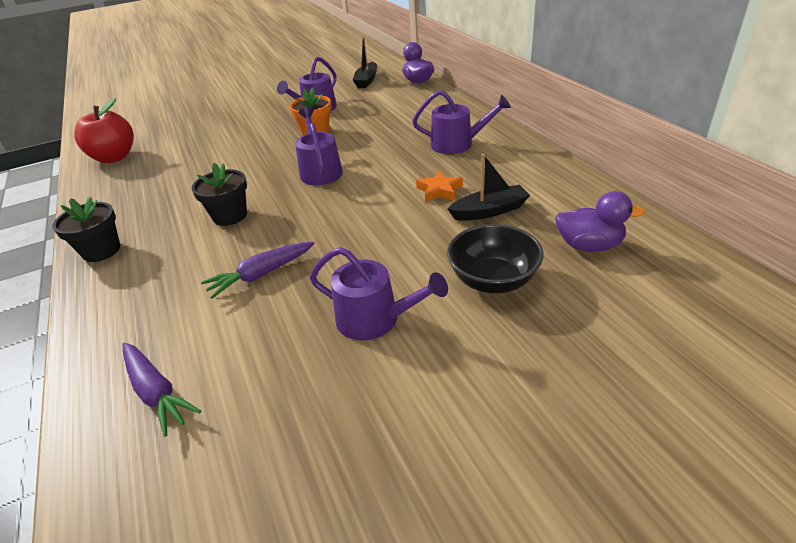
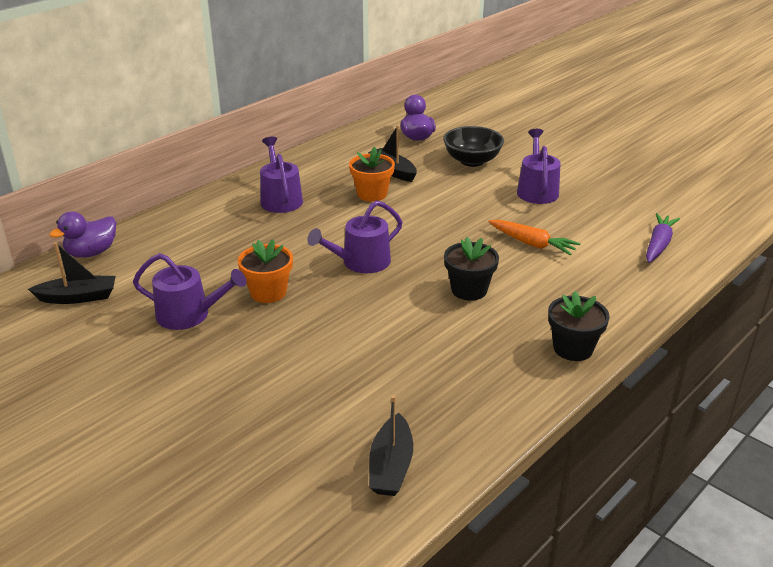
camera: 115 degrees left, 5 degrees down
(114, 157) = (391, 466): red apple -> black boat
(261, 275) = (532, 244): purple carrot -> orange carrot
(439, 190) = (372, 194): orange star -> orange flower pot

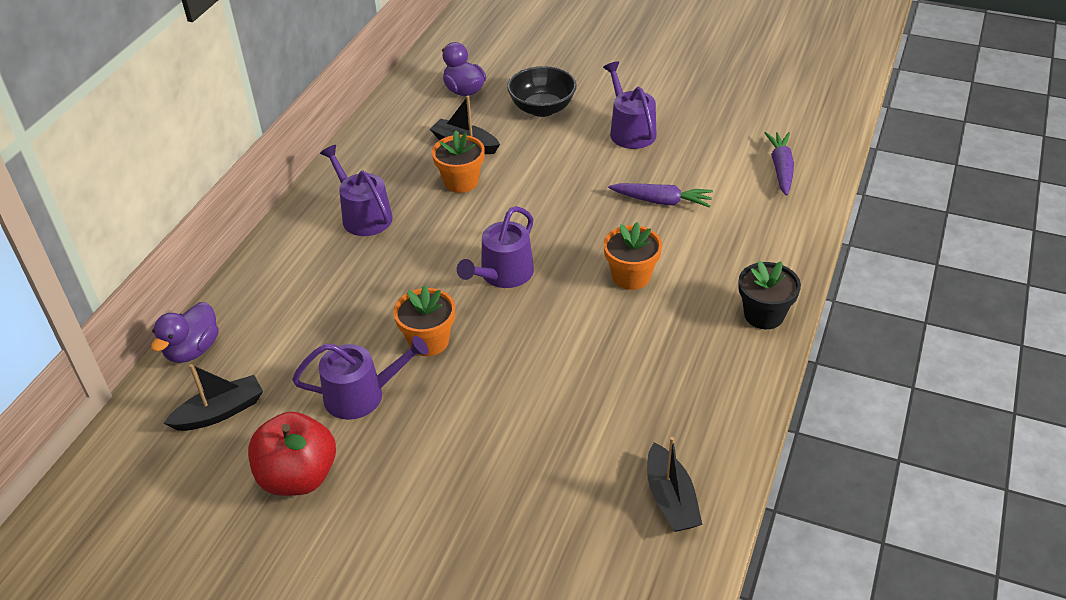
camera: 20 degrees left, 10 degrees up
(99, 356) = (298, 477): none -> red apple
(469, 290) = (631, 276): black flower pot -> orange flower pot
(532, 244) = (662, 201): orange carrot -> purple carrot

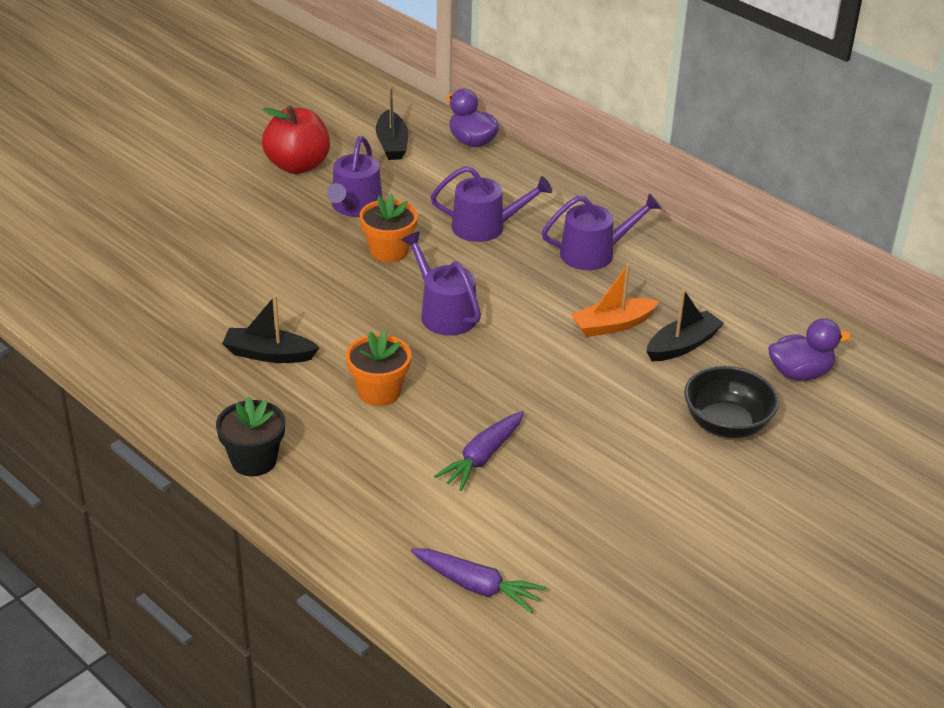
camera: 110 degrees right, 5 degrees down
(461, 182) = (612, 325): orange flower pot -> orange boat
(630, 131) = (636, 482): purple watering can -> purple watering can (485, 227)
(671, 499) = (112, 323): black boat -> black boat (269, 354)

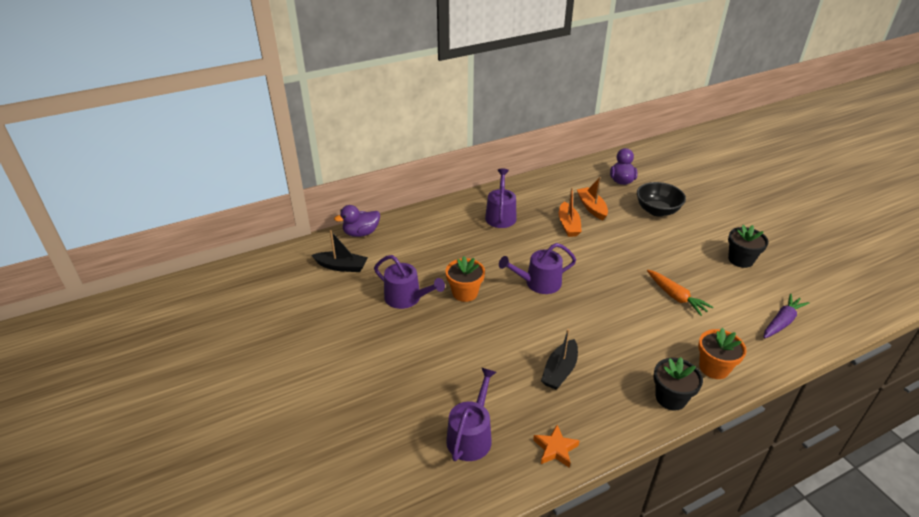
camera: 70 degrees left, 0 degrees up
(136, 366) = (555, 449): none -> orange star
(298, 165) = (340, 316): red apple -> none
(379, 392) = (610, 326): orange flower pot -> orange flower pot (714, 368)
(482, 457) = (676, 297): purple carrot -> orange carrot
(485, 227) = (457, 248): purple watering can -> purple watering can (471, 435)
(633, 537) = (740, 260): none -> black flower pot
(682, 345) = (591, 207): black boat -> orange boat

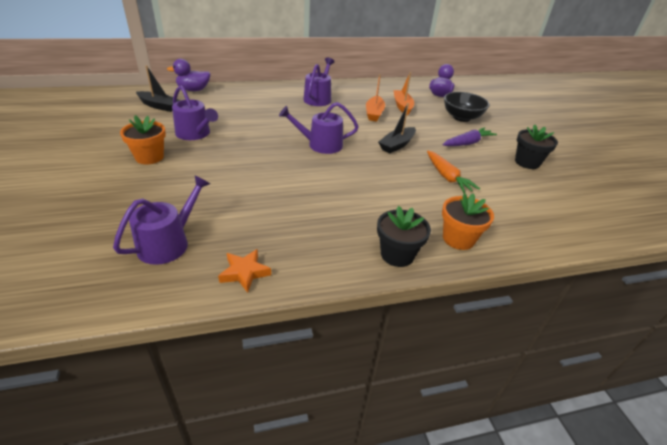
camera: 10 degrees right, 0 degrees up
(465, 293) = (249, 139): orange flower pot -> orange flower pot (149, 157)
(560, 371) = (295, 210): black boat -> black boat (397, 145)
(782, 322) = (551, 216): purple carrot -> purple carrot (467, 143)

